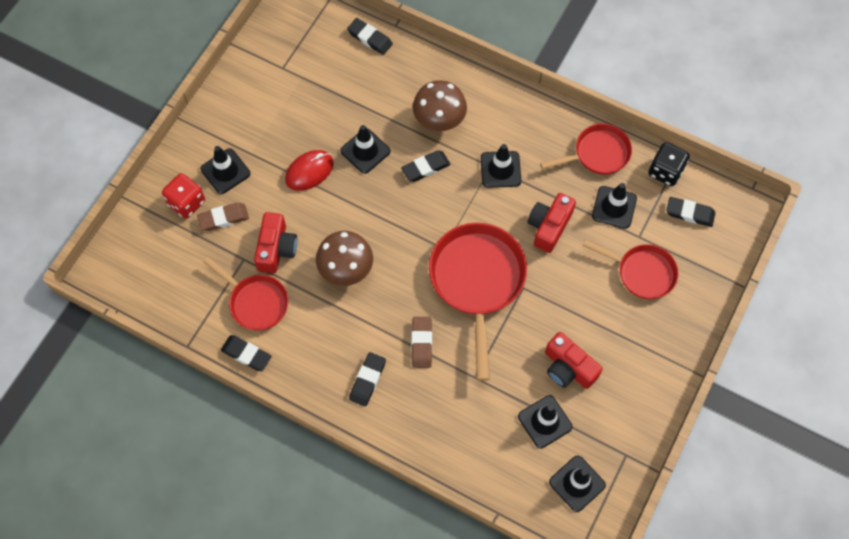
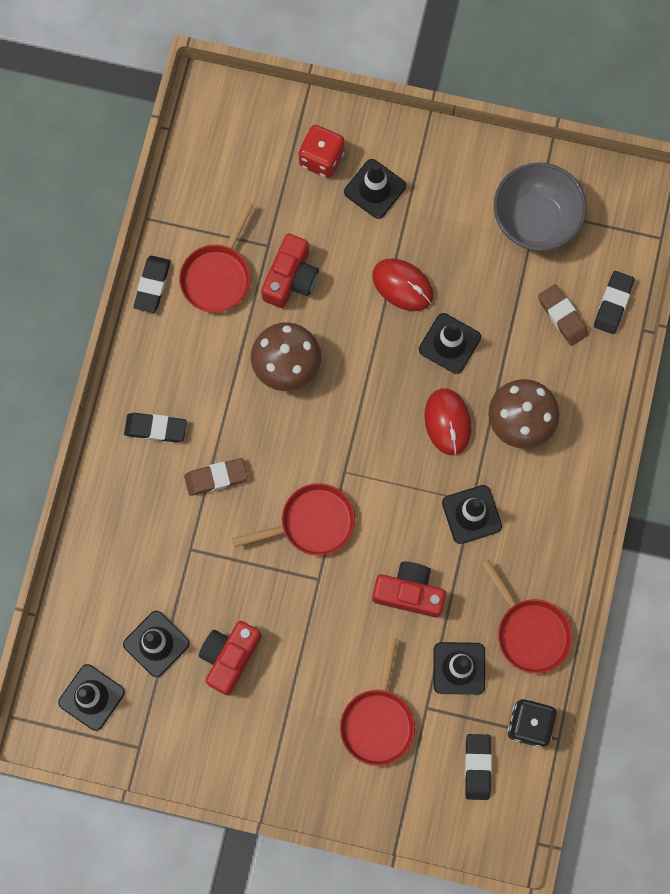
camera: 75 degrees right, 10 degrees up
(223, 218) = (313, 206): brown eraser -> brown eraser (562, 316)
(276, 249) = (291, 278): red camera -> red camera turned 60 degrees counterclockwise
(289, 71) = (535, 220): none -> grey bowl
(425, 168) = (447, 422): black eraser -> red mouse
(477, 281) = (312, 523): red pan -> red pan, size x0.60

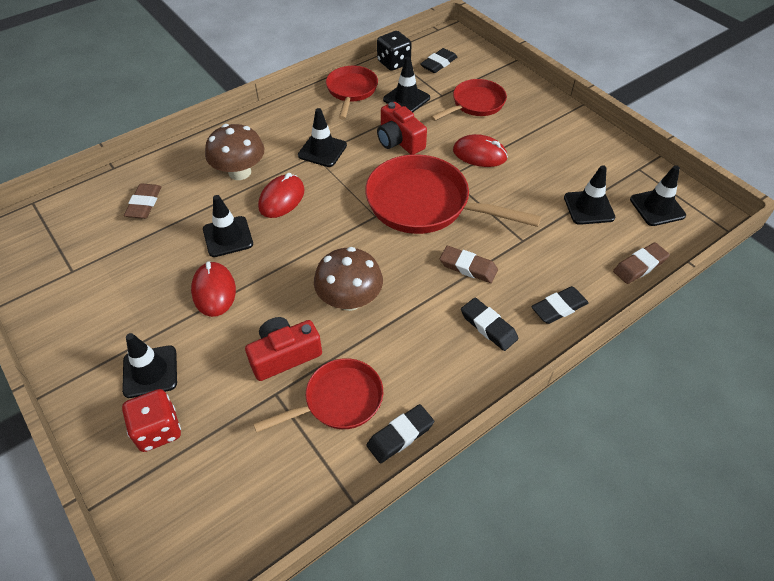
camera: 140 degrees left, 25 degrees down
(69, 600) = (639, 266): none -> brown eraser
(229, 656) = (542, 175): red camera -> none
(312, 523) = (424, 204): red pan -> red pan, size x1.67
(312, 638) = (479, 154): none -> red mouse
(535, 220) = (81, 266): grey bowl -> none
(613, 304) = (108, 190): black eraser -> black eraser (559, 307)

